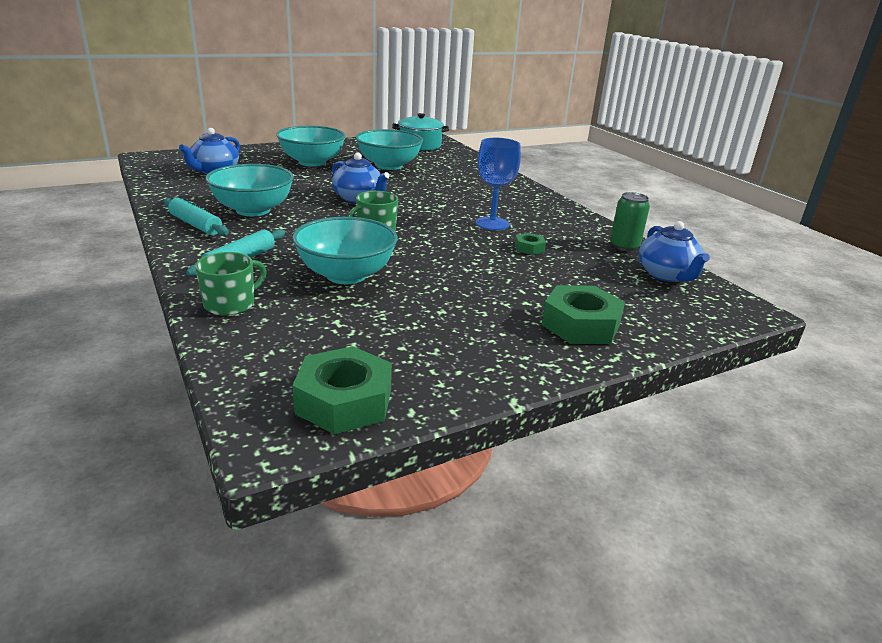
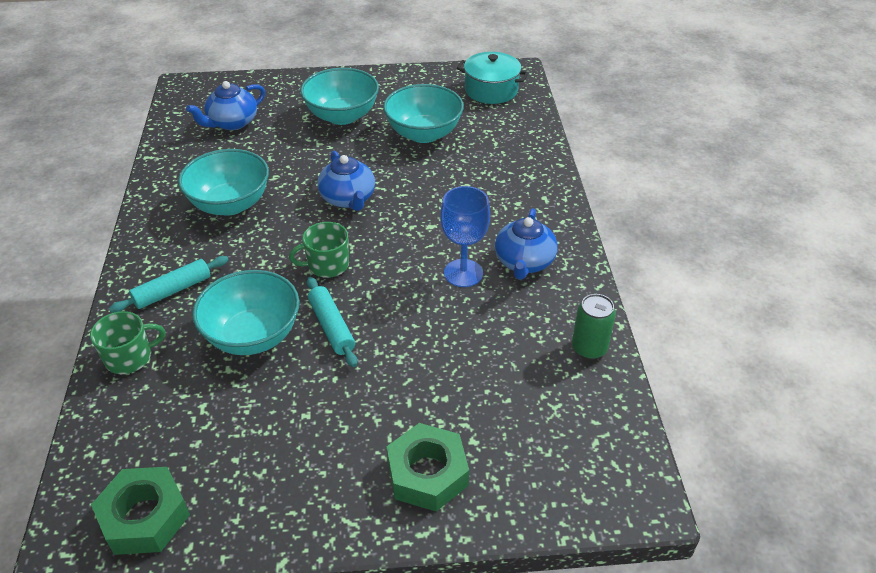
camera: 25 degrees right, 15 degrees up
(196, 225) = (165, 222): turquoise rolling pin -> turquoise rolling pin (331, 327)
(529, 248) = (471, 329): green nut -> none
(667, 275) = (596, 414): blue teapot -> blue teapot (524, 262)

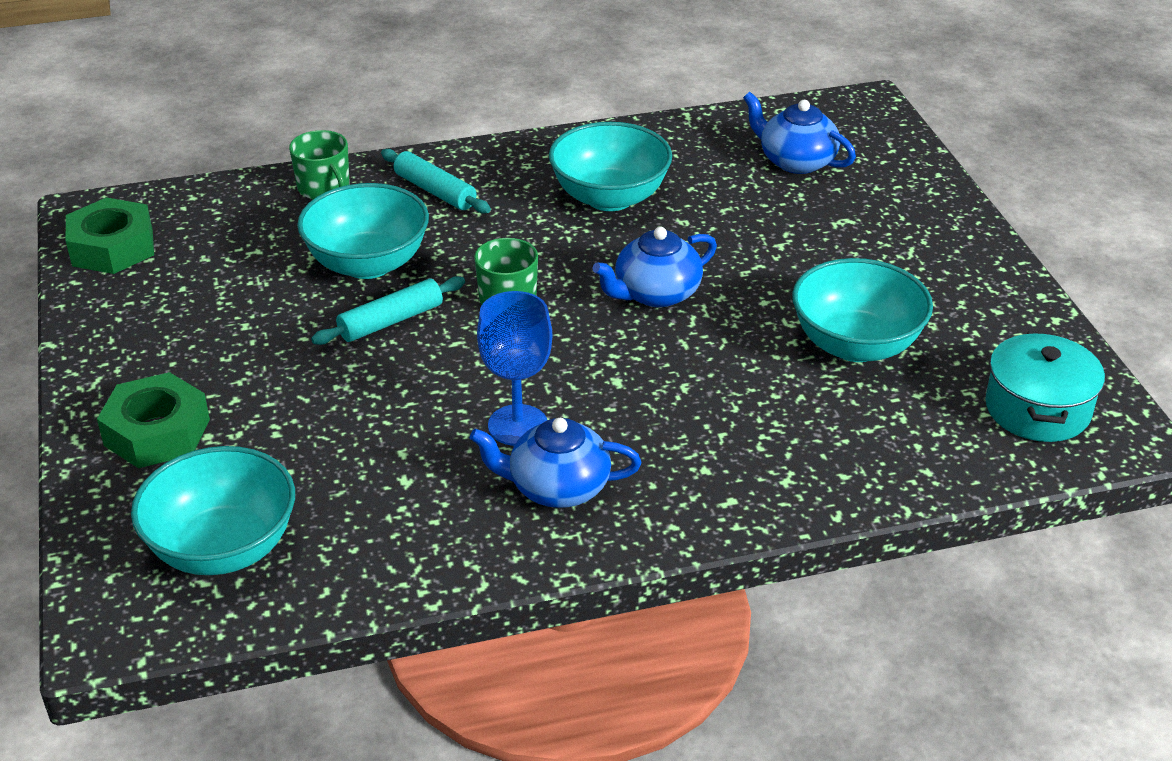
camera: 80 degrees right, 5 degrees down
(342, 116) = (864, 255): turquoise bowl -> turquoise bowl (223, 548)
(589, 348) = (379, 570): green can -> none

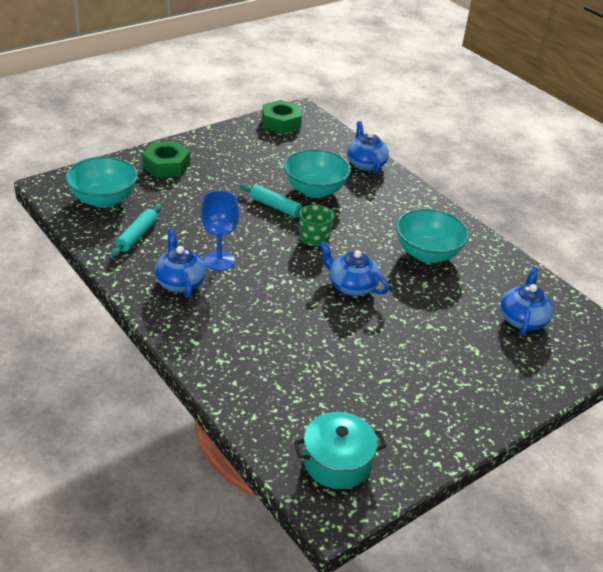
camera: 65 degrees right, 0 degrees up
(324, 188) = (365, 164): green mug -> blue teapot
(435, 191) = (388, 196): turquoise rolling pin -> turquoise rolling pin (137, 236)
(856, 345) = (353, 371): turquoise bowl -> none

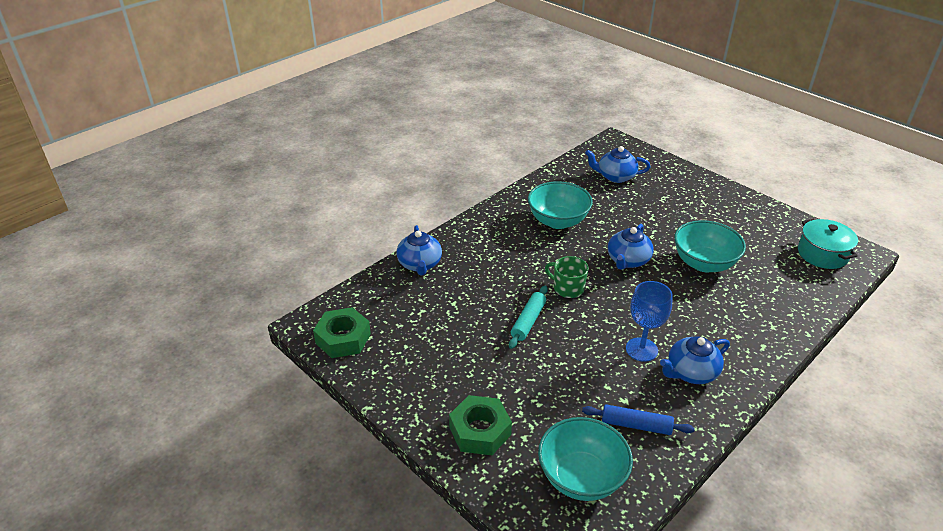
camera: 95 degrees left, 0 degrees up
(137, 236) = (636, 425): turquoise rolling pin -> blue rolling pin
(315, 190) = (485, 296): turquoise bowl -> turquoise bowl (704, 263)
(365, 164) = (420, 264): blue teapot -> blue teapot turned 75 degrees counterclockwise

